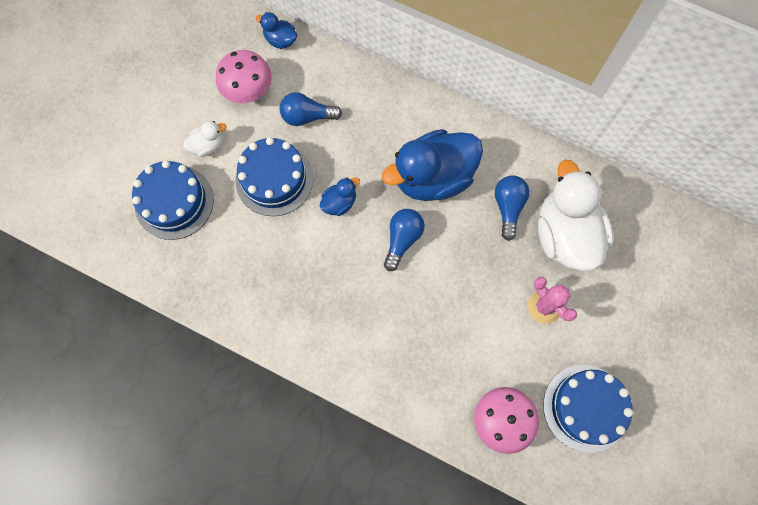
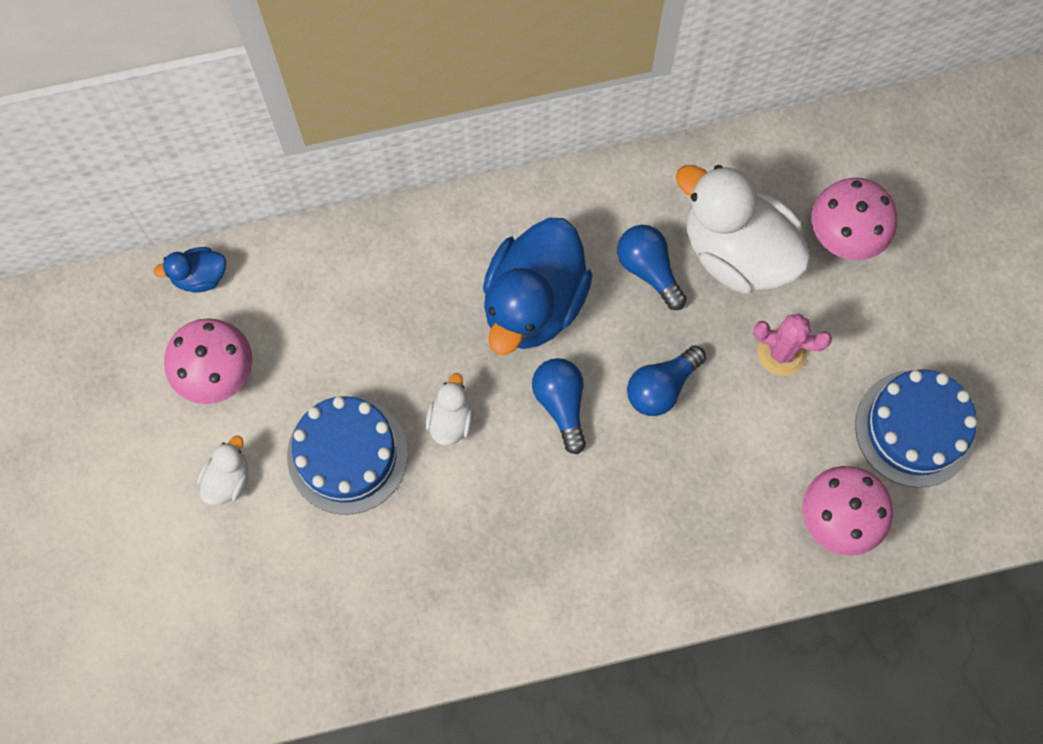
camera: 40 degrees left, 0 degrees up
(174, 202) = (249, 581): blue cake -> none
(307, 116) = (319, 346): blue light bulb -> blue light bulb (661, 387)
(339, 203) = (450, 420): blue duck -> white duck
(635, 272) = (846, 233): none -> pink mushroom

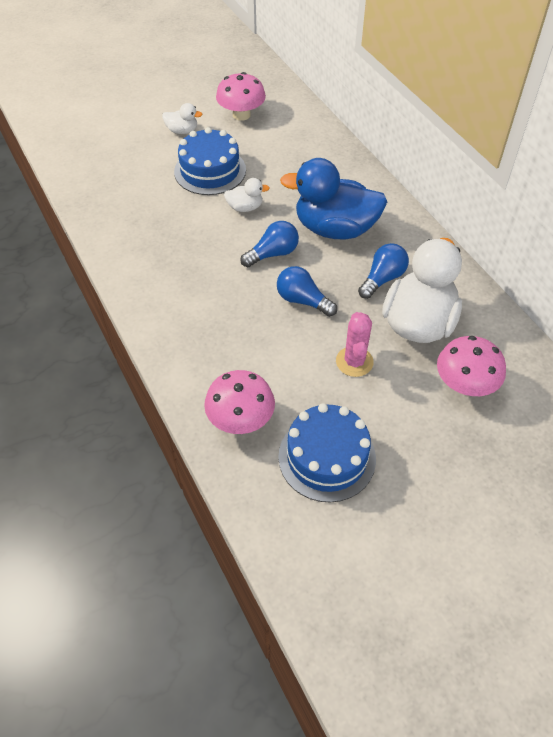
camera: 75 degrees right, 20 degrees down
(199, 276) = (292, 99): blue duck -> none

